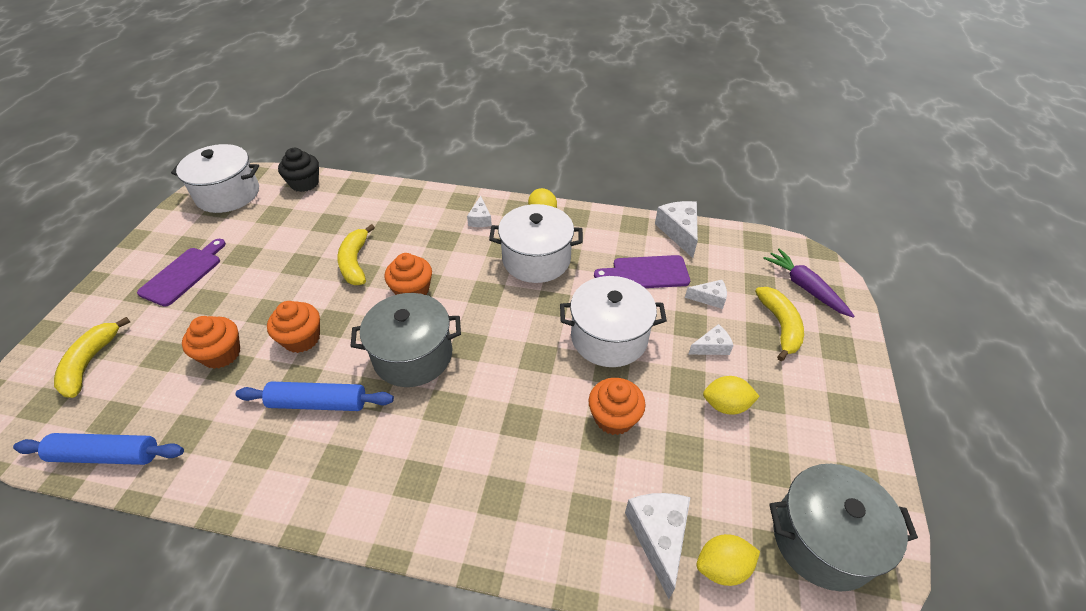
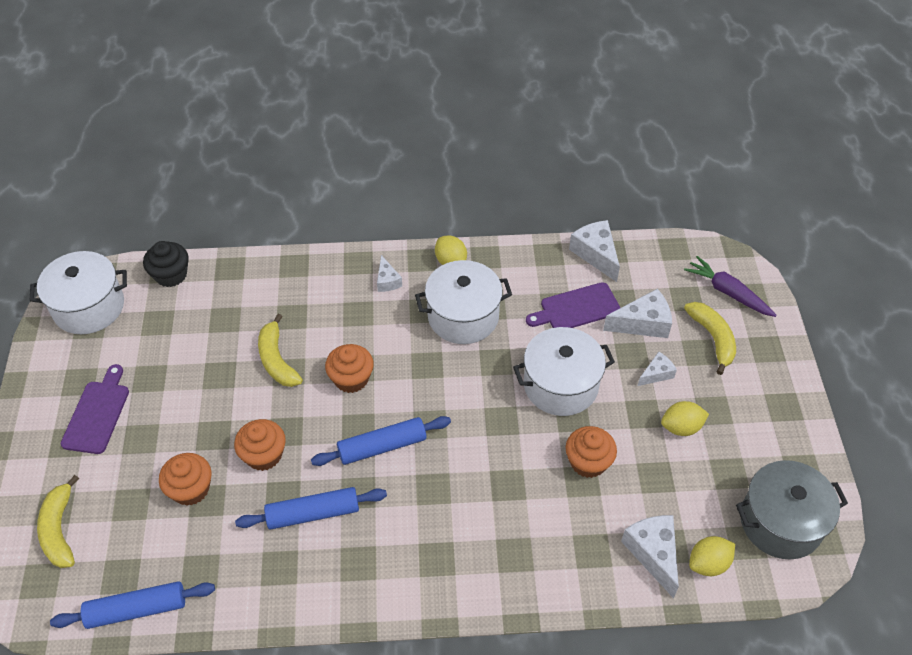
camera: 15 degrees left, 5 degrees up
(413, 355) = (382, 446): grey pot -> blue rolling pin
(709, 298) = (643, 323): white cheese -> white cheese, size x1.70

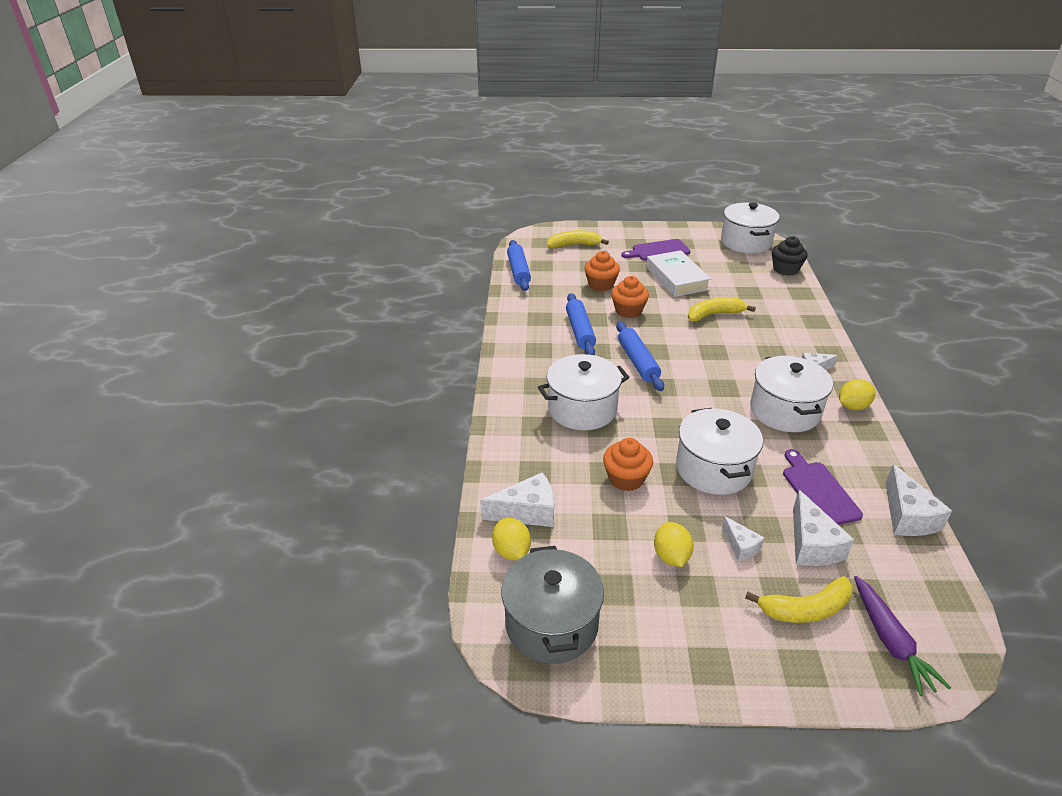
camera: 95 degrees right, 15 degrees down
(97, 413) = (658, 251): purple cutting board -> purple cutting board turned 150 degrees clockwise
(182, 395) = (676, 278): none -> white book
(351, 379) = (702, 348): orange cupcake -> none
(479, 506) = (582, 409): none -> white pot
(596, 254) = (907, 516): white cheese -> white cheese turned 105 degrees clockwise
(728, 292) = (890, 641): purple carrot -> purple carrot turned 120 degrees clockwise

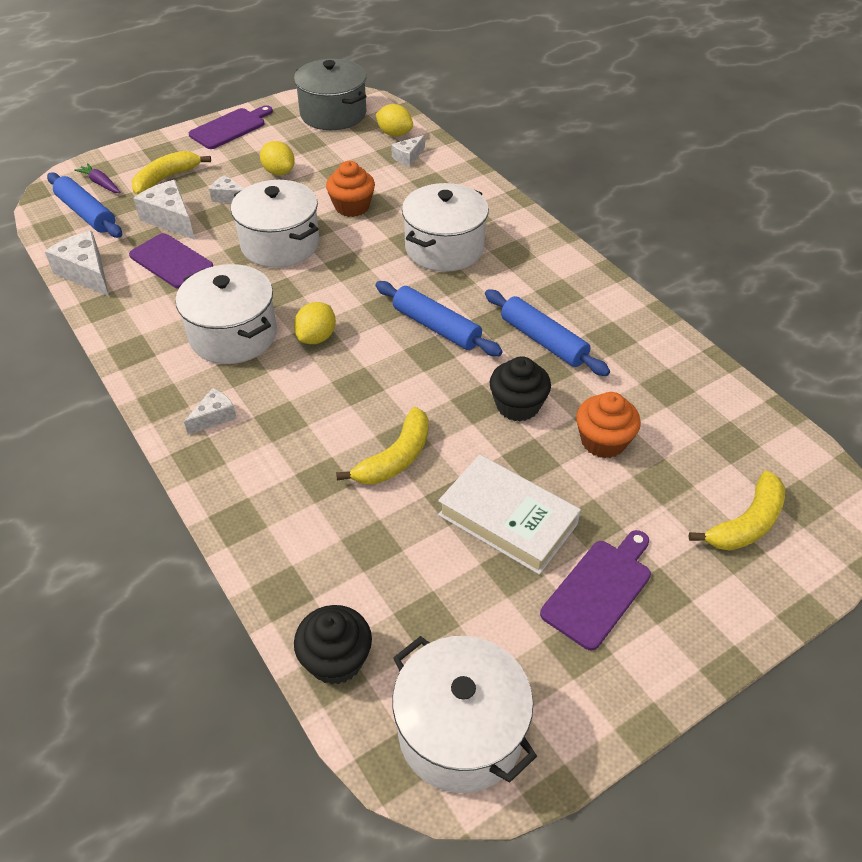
camera: 145 degrees right, 10 degrees up
(518, 271) = (742, 410): blue rolling pin -> blue rolling pin (86, 213)
(527, 512) = (408, 157): white cheese -> white cheese, size x0.59
(628, 311) = (517, 405): orange cupcake -> black cupcake
(694, 668) = (230, 128): none -> purple cutting board
(852, 406) = (153, 375): yellow lemon -> yellow lemon (316, 337)
(890, 641) = (101, 183): purple carrot -> purple carrot, size x0.65

